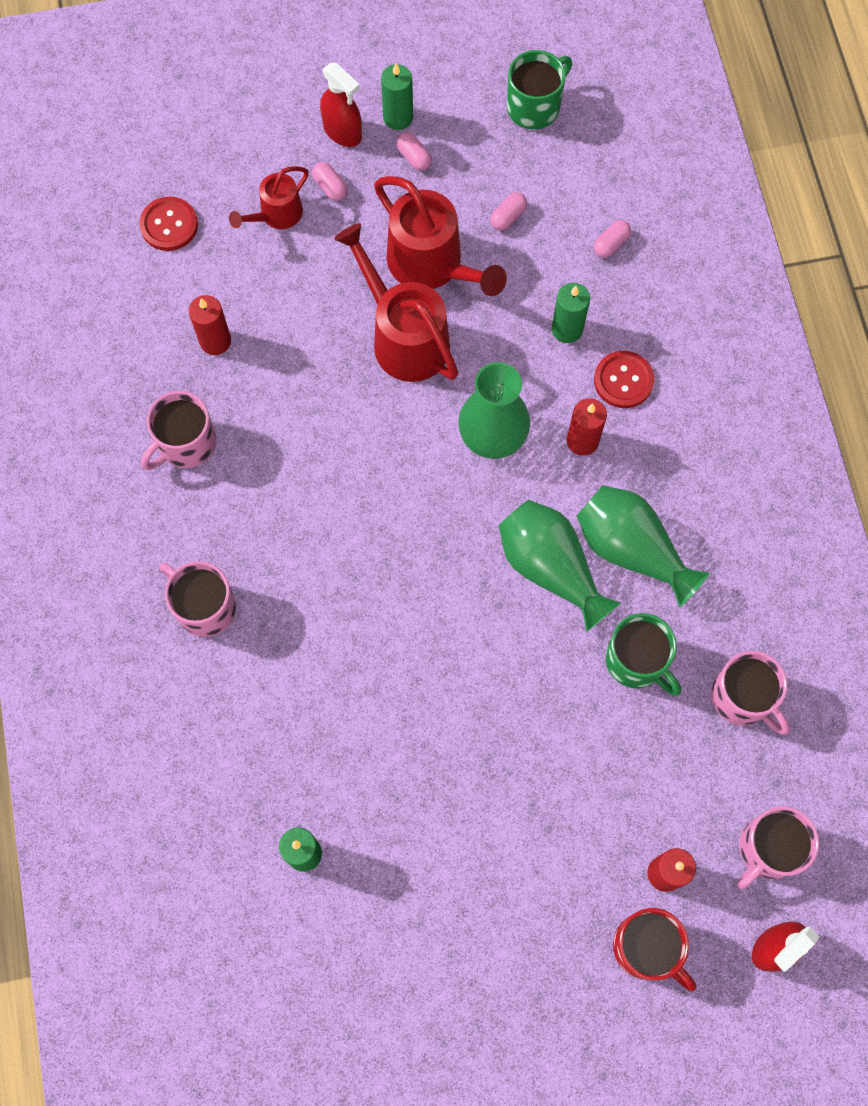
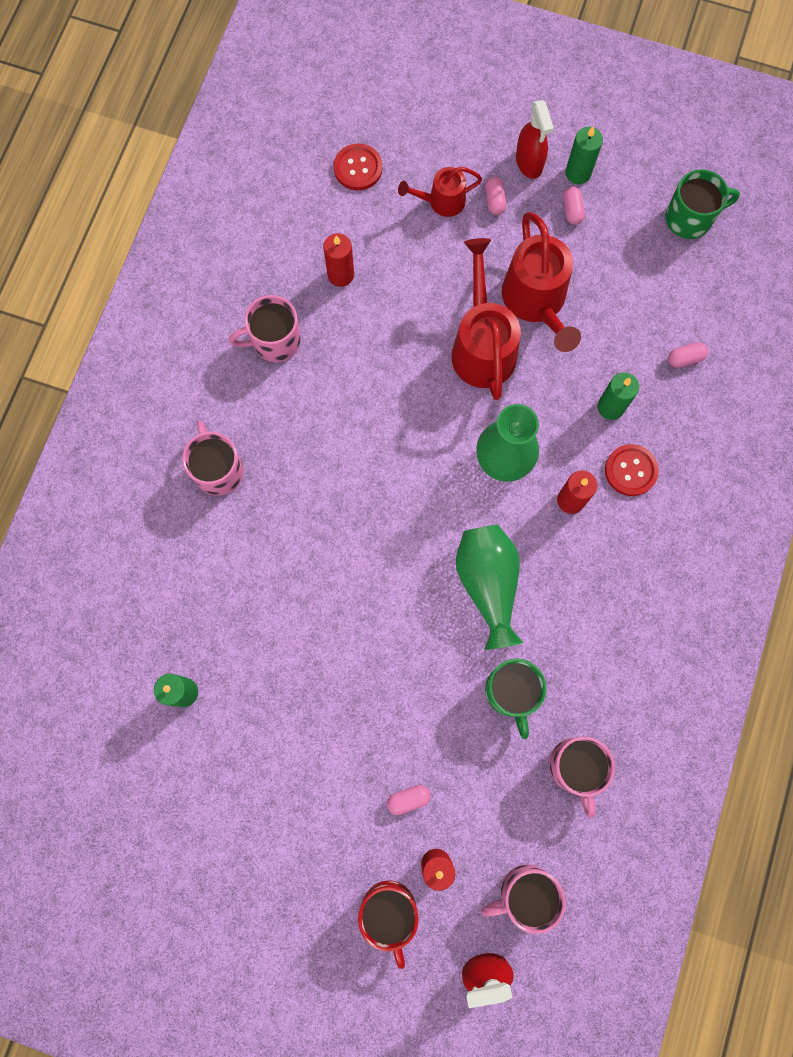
camera: 30 degrees right, 5 degrees up
(508, 217) = (617, 295): pink capsule -> pink capsule (408, 799)
(631, 550) = (558, 605): green vase -> none

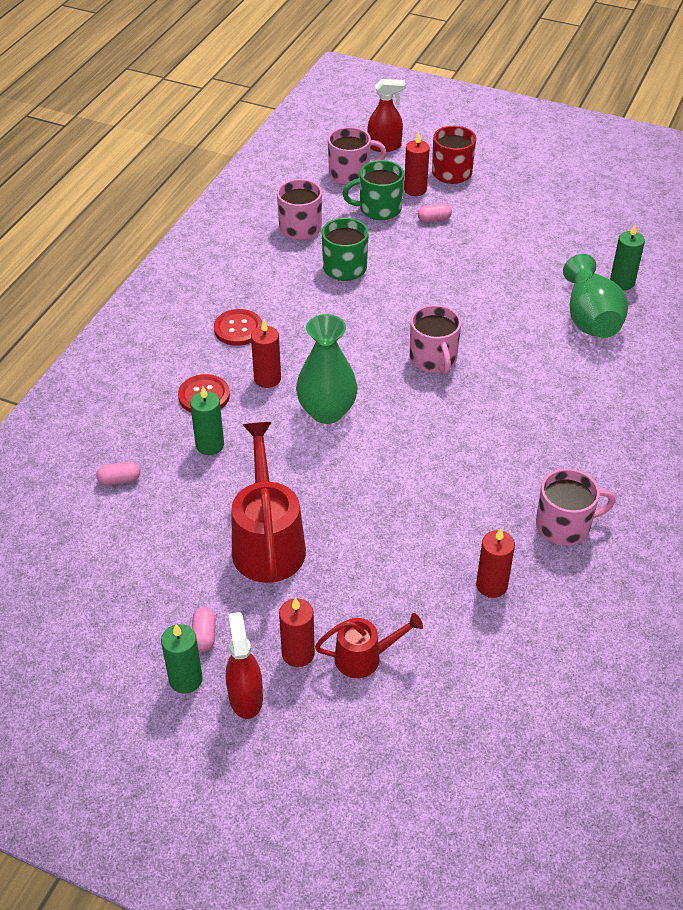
camera: 175 degrees left, 30 degrees down
(218, 470) = (612, 422): pink mug -> pink mug (433, 359)
(358, 168) = (470, 707): red button -> red button (238, 329)
(482, 345) = (335, 506): red watering can -> none
(488, 584) = (355, 329): green vase -> green vase (590, 318)
(494, 201) = (298, 653): pink capsule -> red candle
(690, 218) = (63, 616): green mug -> green mug (379, 209)

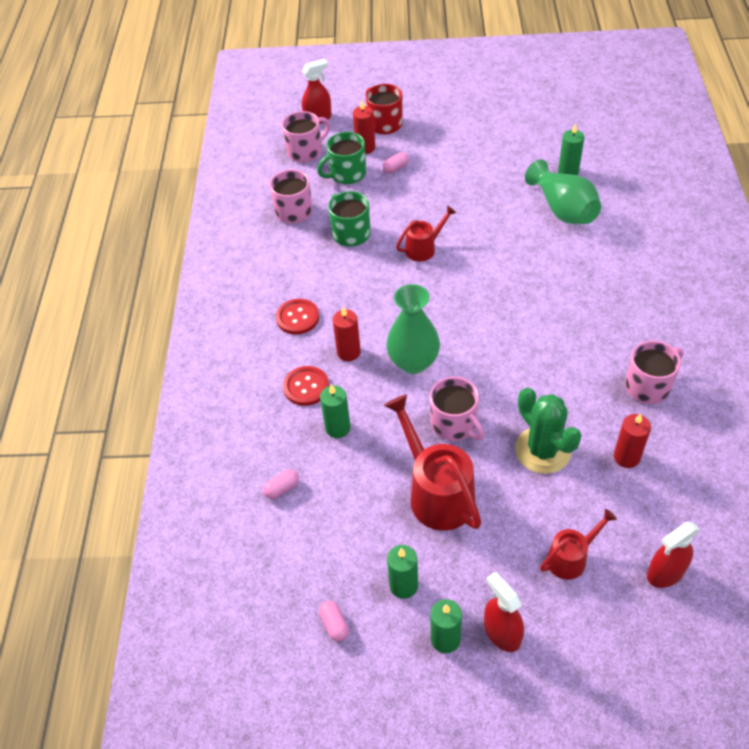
camera: 20 degrees left, 5 degrees up
(177, 614) = (403, 585): none -> green candle
(204, 635) = (436, 595): pink capsule -> pink capsule (334, 625)
(298, 653) = (519, 577): red candle -> none
(405, 544) = (543, 450): none -> green cactus
(412, 306) = (424, 248): none -> red watering can
(433, 359) = (468, 287): pink mug -> pink mug (454, 424)
(456, 712) = (665, 573): none -> red spray bottle

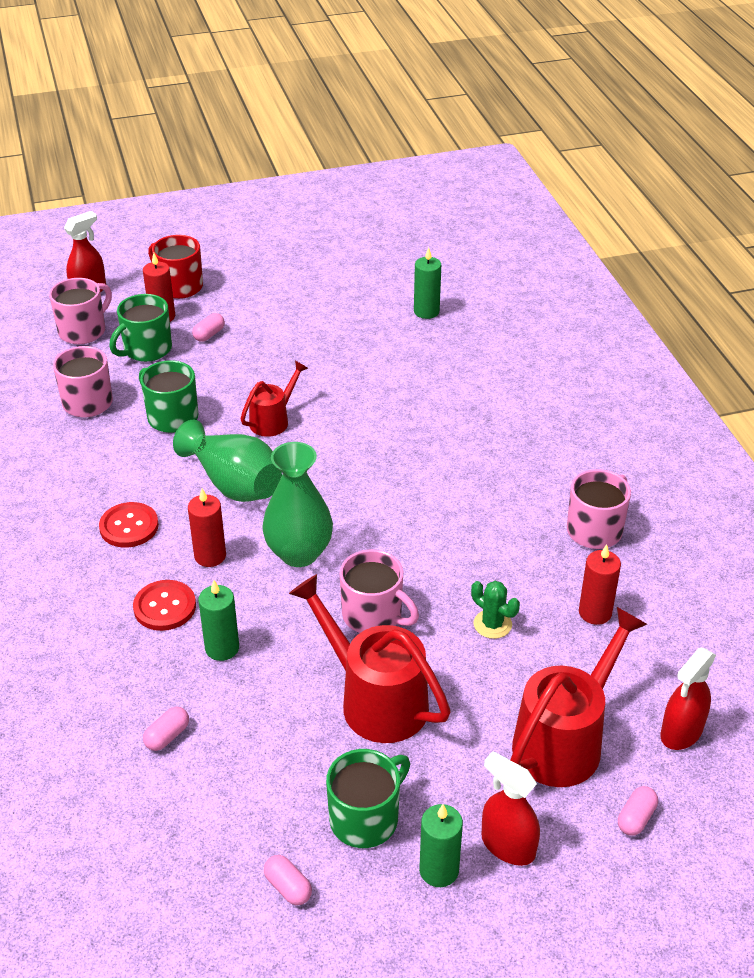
camera: 20 degrees left, 10 degrees down
(403, 585) = (365, 818): green candle -> green mug
(543, 450) = (492, 624): green cactus -> green cactus, size x0.54
(563, 209) = (433, 353): green vase -> green vase (234, 483)
(571, 557) = (565, 739): red watering can -> red watering can, size x1.77
(607, 635) = (636, 818): none -> pink capsule

